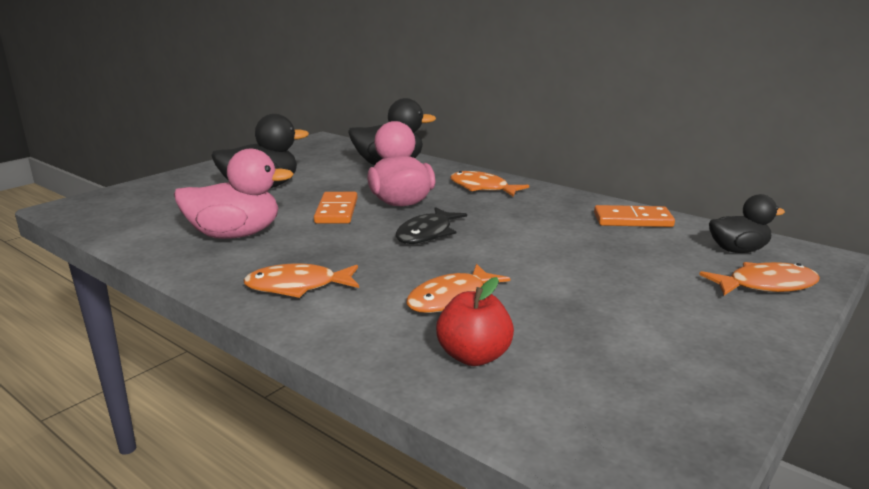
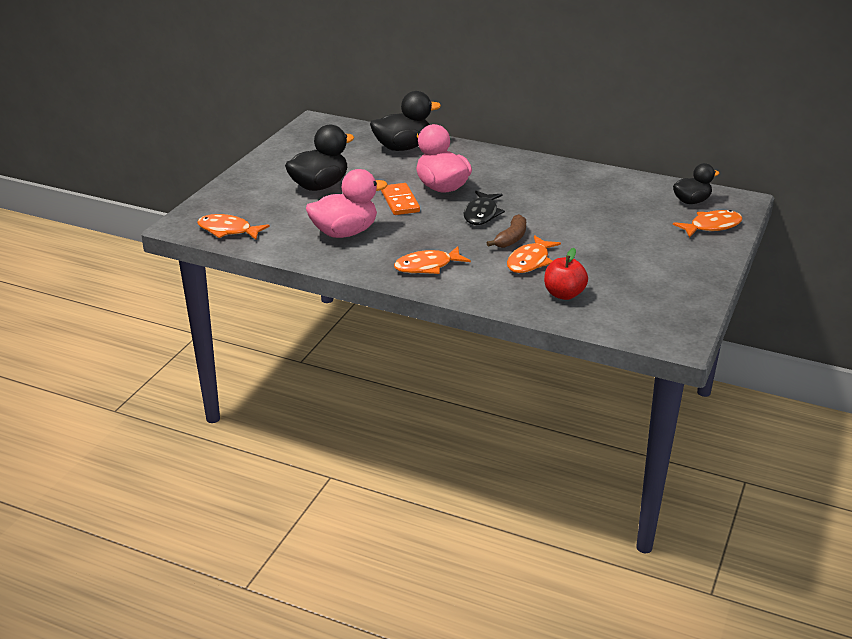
camera: 15 degrees left, 10 degrees up
(445, 266) = (511, 238): none -> brown banana
(482, 188) = (494, 165): orange fish -> orange fish (228, 230)
(632, 220) = (617, 184): orange domino -> none

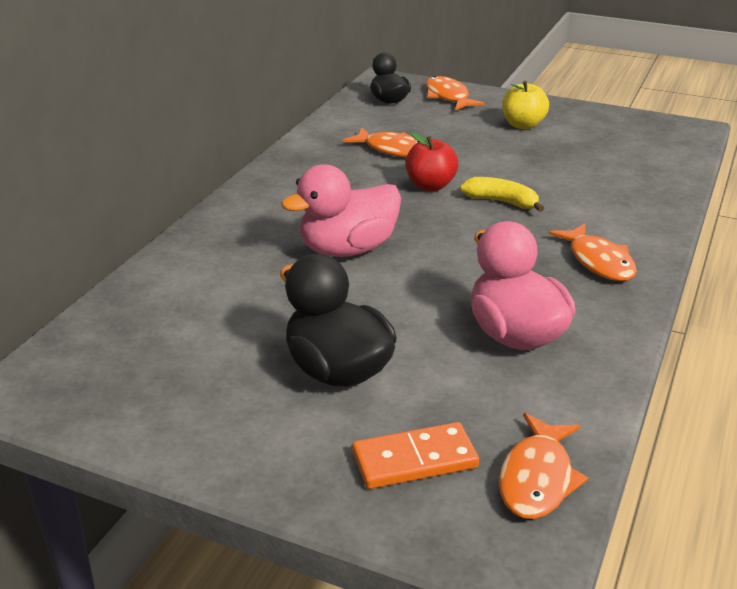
camera: 90 degrees left, 0 degrees up
(400, 201) = (398, 285): orange domino -> orange domino (414, 460)
(403, 147) = (187, 284): black duck -> none
(481, 214) = (434, 220): black fish -> none
(511, 238) = (502, 202): brown banana -> yellow banana
(530, 261) = (559, 192): orange fish -> orange fish (393, 150)
(564, 294) = (630, 176): red apple -> red apple (430, 186)
(658, 256) = (523, 125): none -> yellow apple

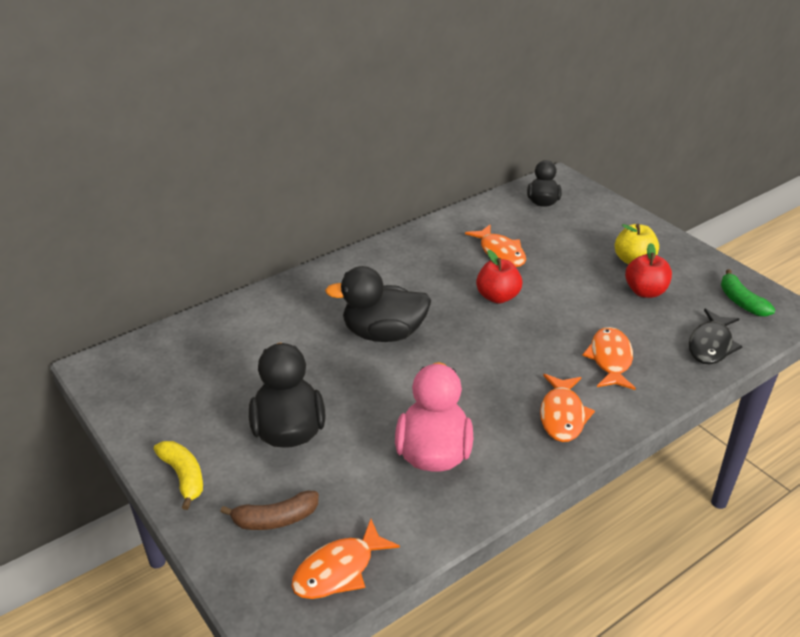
camera: 30 degrees right, 5 degrees up
(347, 249) = (383, 334): pink duck -> black duck
(414, 460) = (275, 519): orange domino -> brown banana
(448, 97) = (596, 212): orange fish -> orange fish (610, 359)
(502, 202) = (539, 331): yellow banana -> yellow banana (183, 477)
(559, 145) = (645, 291): none -> red apple
(645, 131) = (741, 301): none -> green banana
(658, 169) = (711, 345): none -> black fish

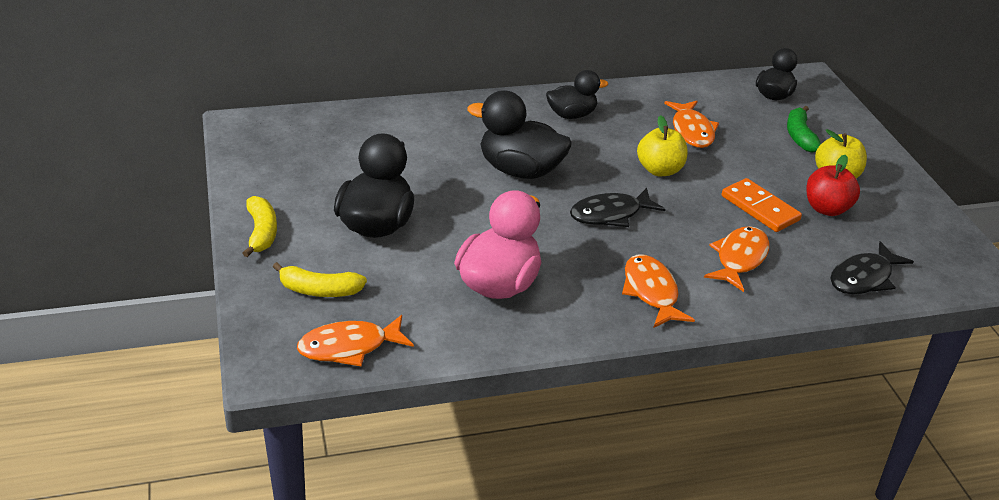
camera: 20 degrees right, 0 degrees up
(275, 519) = (319, 290): brown banana -> yellow banana
(394, 266) = (571, 115): none -> black duck
(484, 352) = (610, 214): none -> black fish
(497, 297) = (659, 170): red apple -> yellow apple
(562, 415) = (651, 292): orange fish -> orange fish turned 135 degrees clockwise
(596, 307) = (760, 208): none -> orange domino
(741, 301) = (932, 248): green banana -> green banana (799, 136)

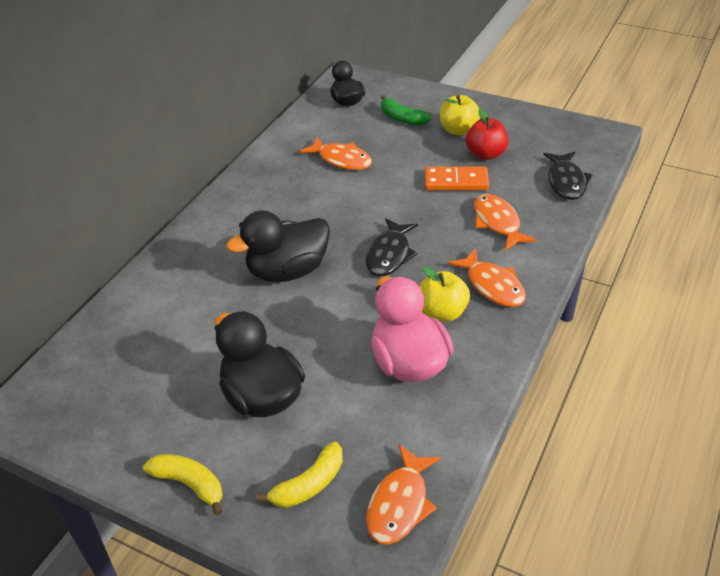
camera: 45 degrees left, 5 degrees up
(571, 115) = (254, 204): black duck -> none
(651, 292) = (492, 286): orange fish -> orange fish turned 150 degrees counterclockwise
(659, 170) = (367, 201): yellow apple -> yellow apple (442, 313)

